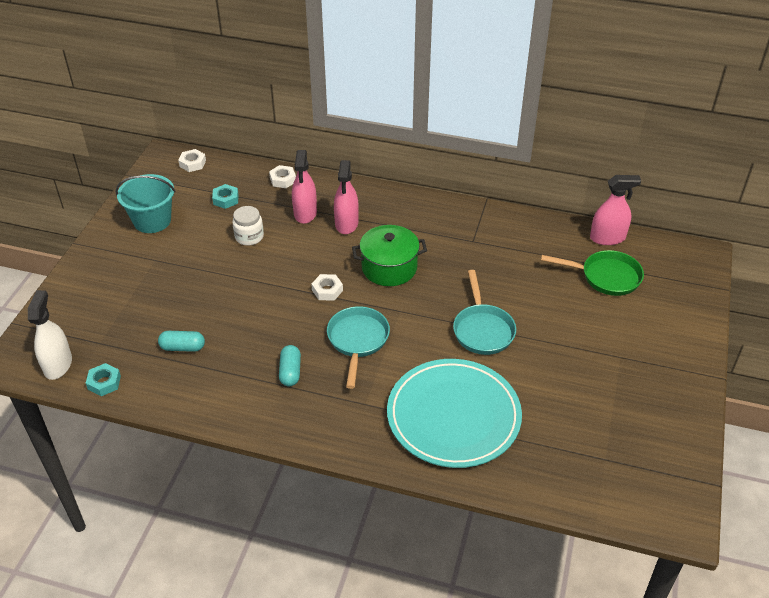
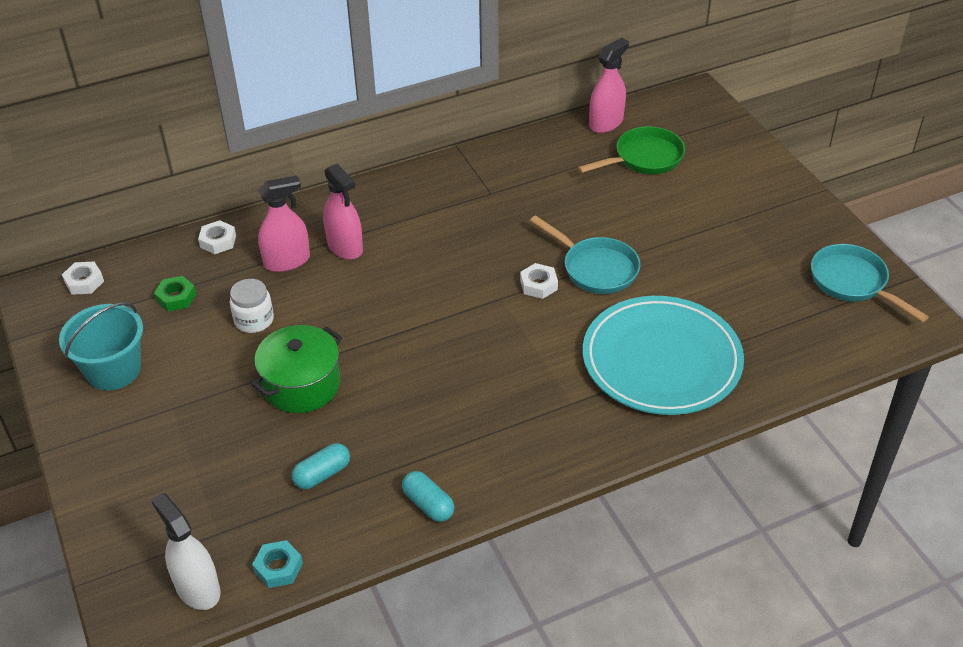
camera: 40 degrees left, 0 degrees up
(226, 199) = (176, 297): turquoise nut -> green nut
(290, 372) = (465, 422): turquoise capsule -> turquoise capsule (428, 504)
(305, 213) = (287, 261): pink spray bottle -> pink spray bottle turned 75 degrees counterclockwise
(327, 290) = (406, 323): white nut -> white nut (538, 285)
(357, 341) = (495, 351): turquoise pan -> turquoise pan (852, 283)
(389, 268) = (441, 264): green pot -> green pot (301, 385)

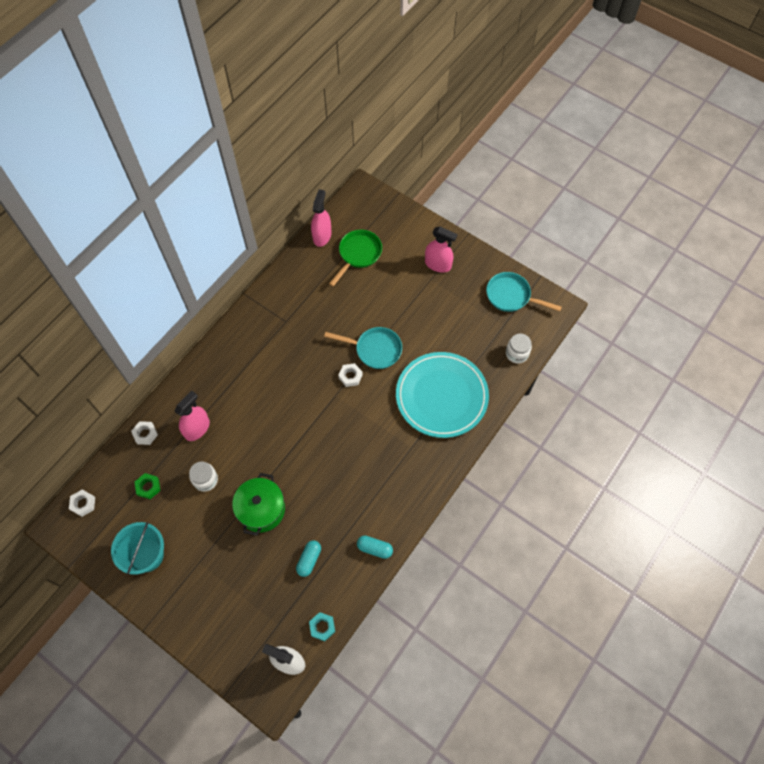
camera: 30 degrees left, 20 degrees up
(345, 247) = (225, 401): pink spray bottle -> pink spray bottle (438, 264)
(819, 354) = (517, 353): none -> white jar

